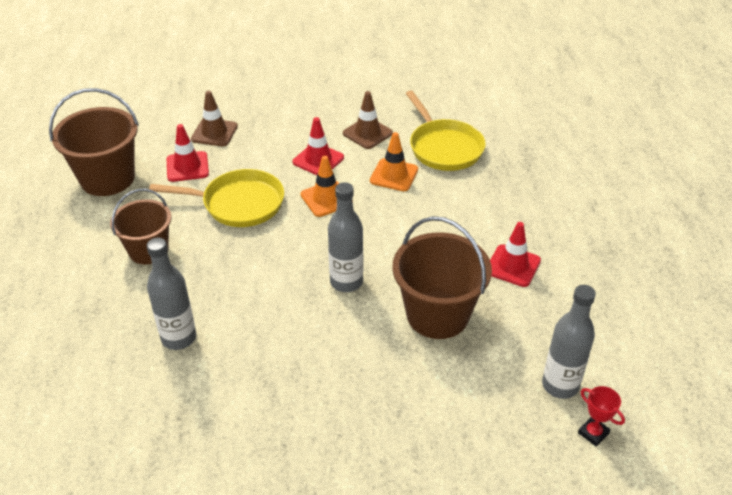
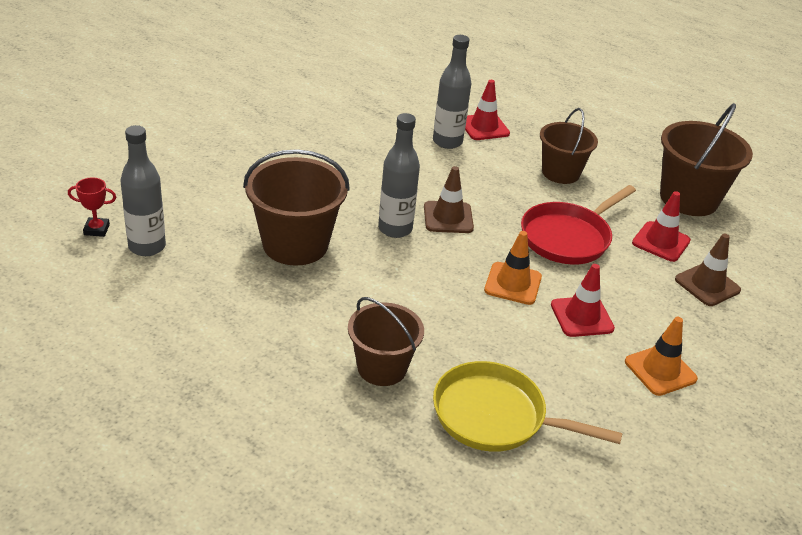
camera: 130 degrees right, 5 degrees down
(238, 204) = (568, 237): yellow pan -> red pan
(367, 133) = (591, 380): brown traffic cone -> brown traffic cone (448, 217)
(394, 175) = (494, 346): orange traffic cone -> orange traffic cone (660, 370)
(476, 201) = (382, 368): none -> brown bucket
(513, 266) = (275, 320): red traffic cone -> red traffic cone (484, 127)

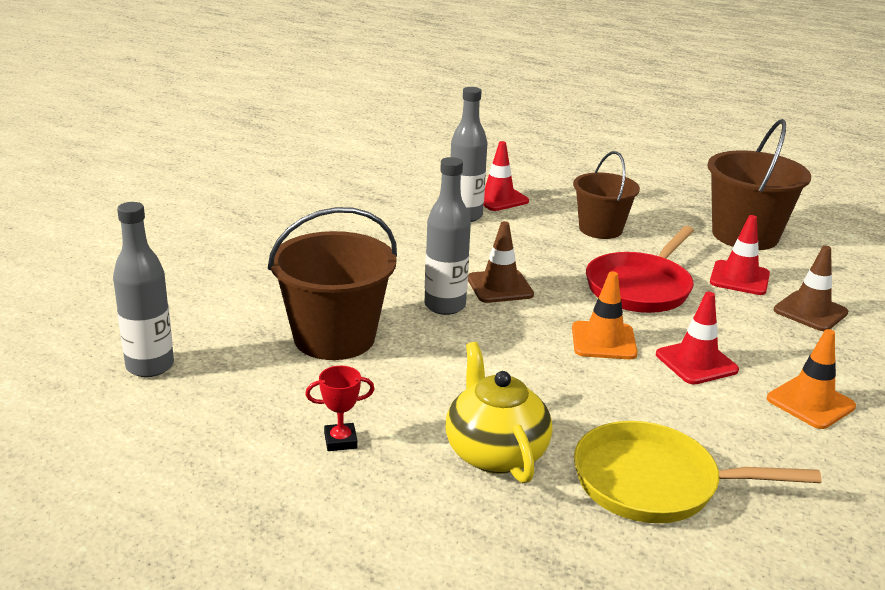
camera: 10 degrees left, 10 degrees down
(96, 229) = (78, 357): red trophy -> red trophy (340, 441)
(382, 368) = (494, 453): brown bucket -> yellow teapot

